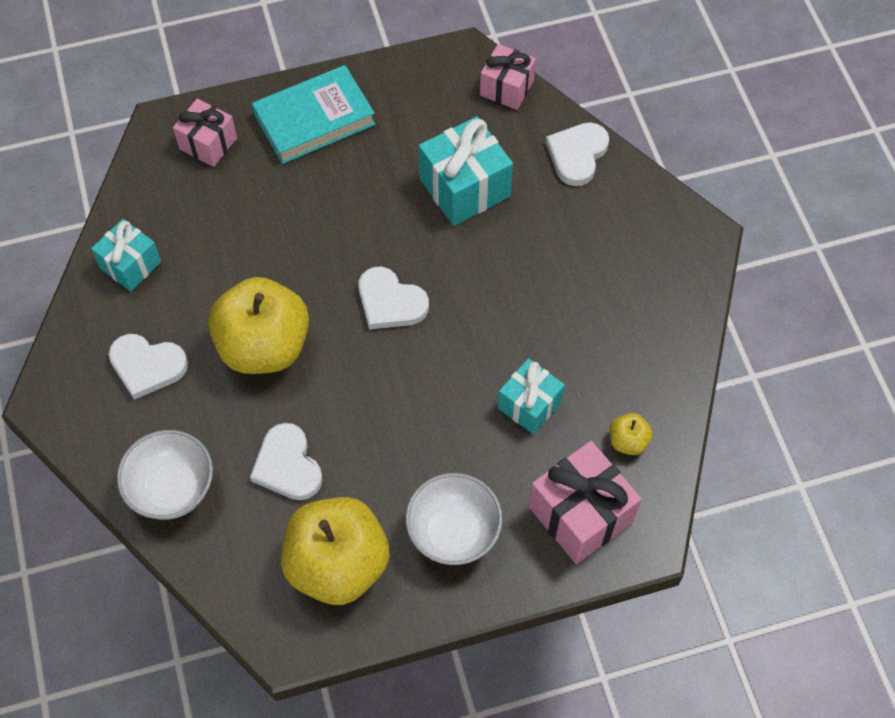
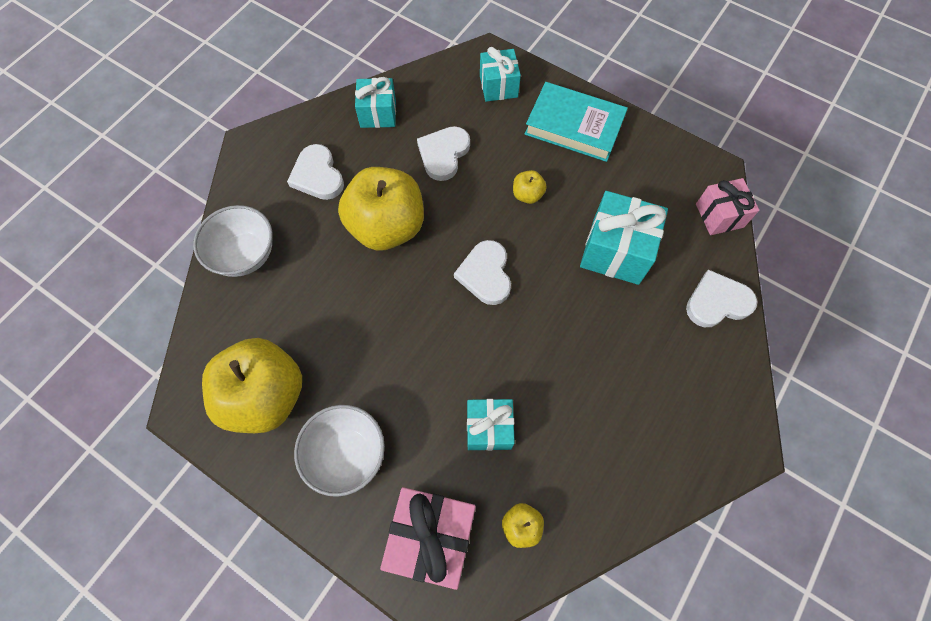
camera: 50 degrees right, 5 degrees up
(208, 144) = (498, 86): pink gift -> turquoise gift
(287, 465) = (313, 307): white heart -> white heart (443, 154)
(346, 210) = (527, 195): none -> yellow apple

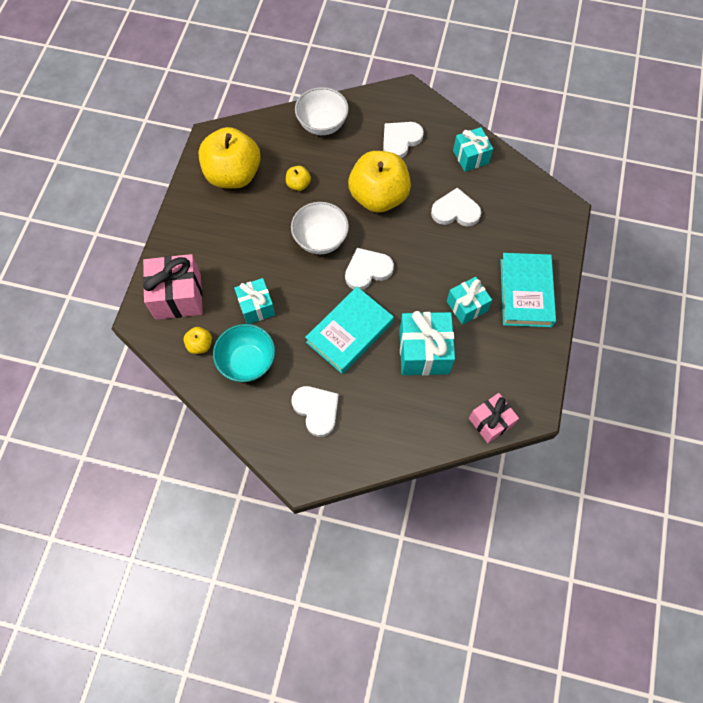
camera: 70 degrees right, 0 degrees up
(347, 454) = (212, 232): white bowl -> white bowl (320, 239)
(498, 86) = (537, 227): turquoise gift -> turquoise gift (466, 306)
(527, 195) = (446, 278): yellow apple -> yellow apple (298, 184)
(564, 323) = (349, 332): none -> turquoise book
(567, 466) = (247, 362): none -> turquoise bowl
(717, 302) = (410, 435): white heart -> white heart (316, 410)

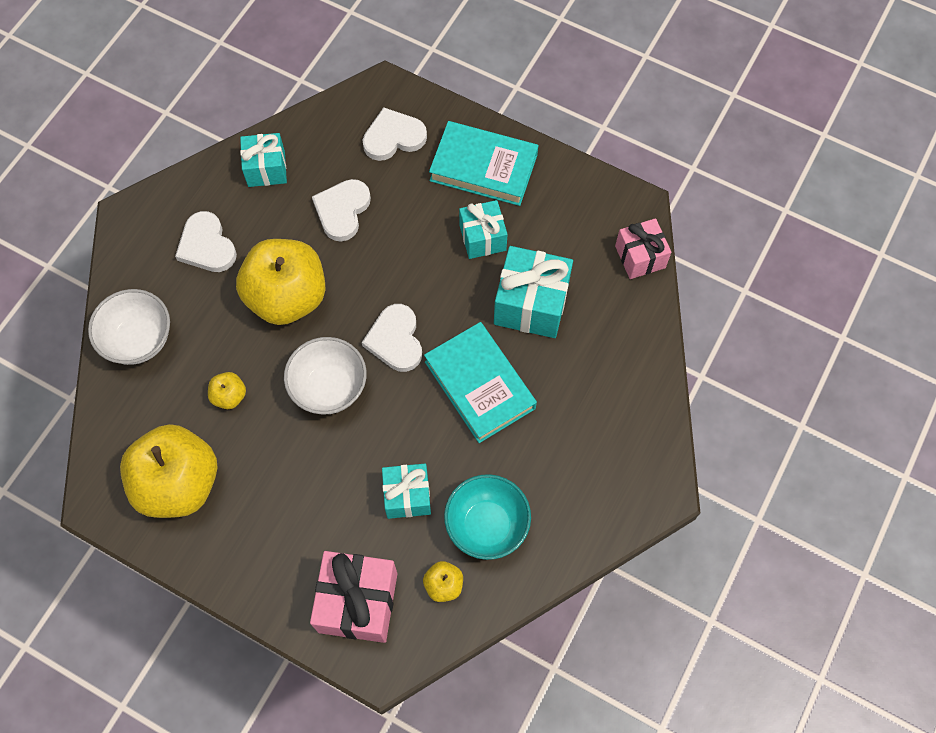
camera: 75 degrees left, 0 degrees up
(316, 410) = (577, 452): white heart -> white heart (393, 137)

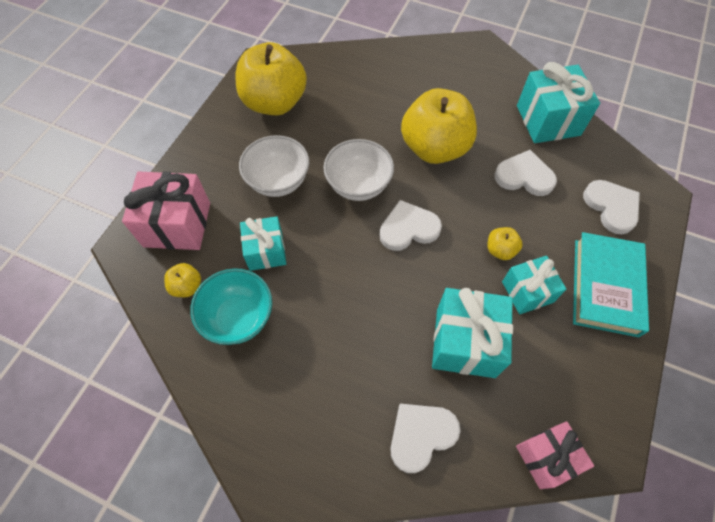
camera: 85 degrees right, 5 degrees down
(139, 340) = (383, 66): white bowl -> white bowl (278, 181)
(207, 246) = (468, 92): white heart -> white heart (421, 435)
(229, 396) = (345, 122): yellow apple -> yellow apple (500, 250)
(266, 169) = (548, 120): turquoise gift -> turquoise gift, size x1.56
(479, 385) = (373, 301): turquoise book -> none

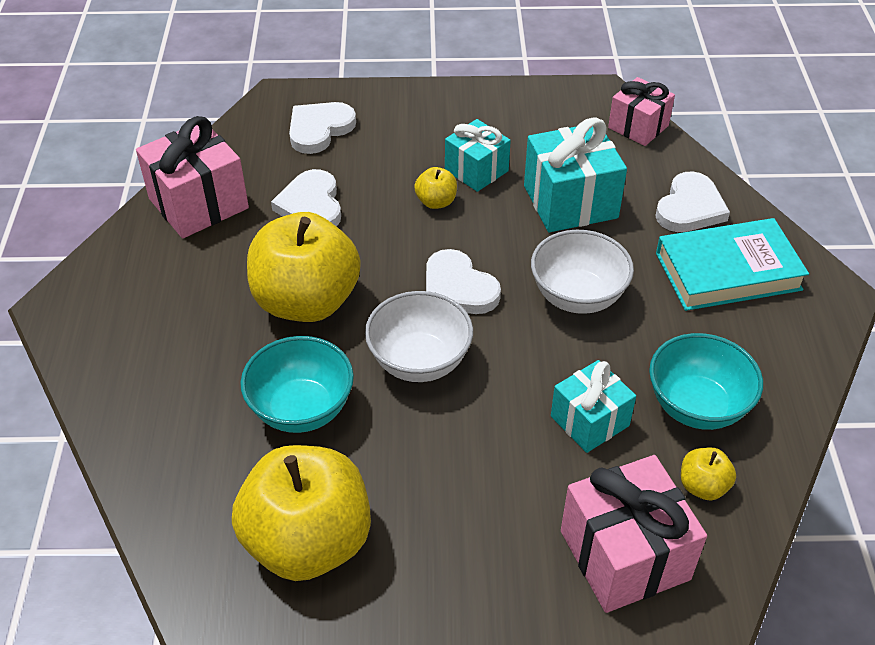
camera: 115 degrees left, 15 degrees down
(278, 181) = (468, 459): white bowl -> white bowl (577, 296)
(355, 123) = (302, 409): none -> turquoise bowl
(421, 435) = (690, 207): white heart -> white heart turned 90 degrees counterclockwise
(548, 120) = (198, 203): turquoise gift -> pink gift
(605, 287) = (430, 119): turquoise book -> turquoise book (728, 271)

